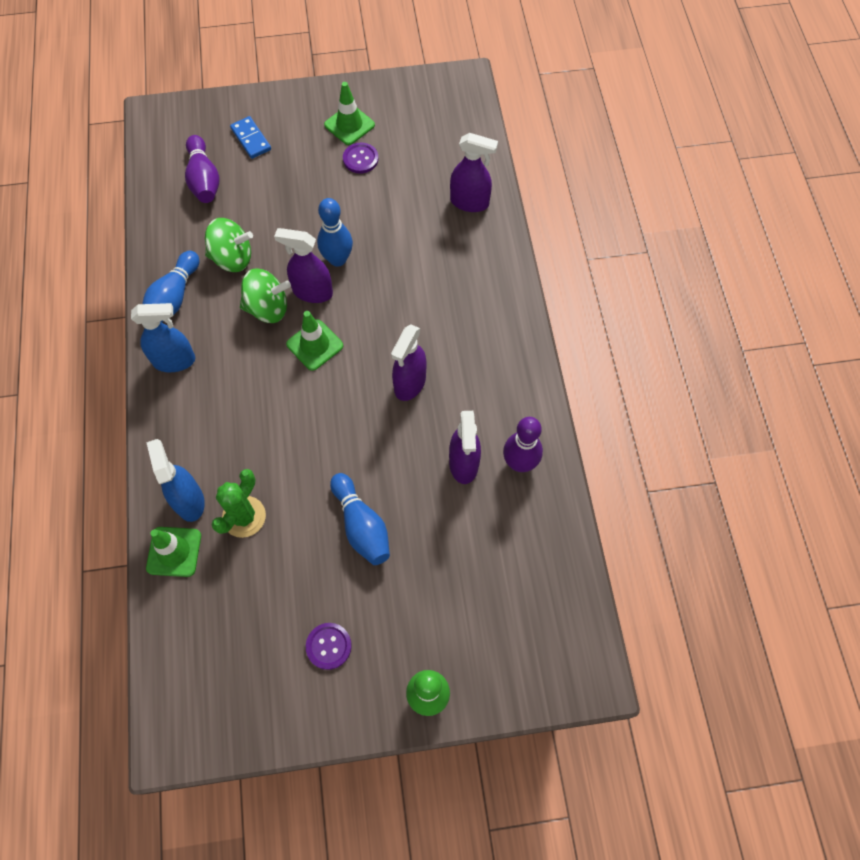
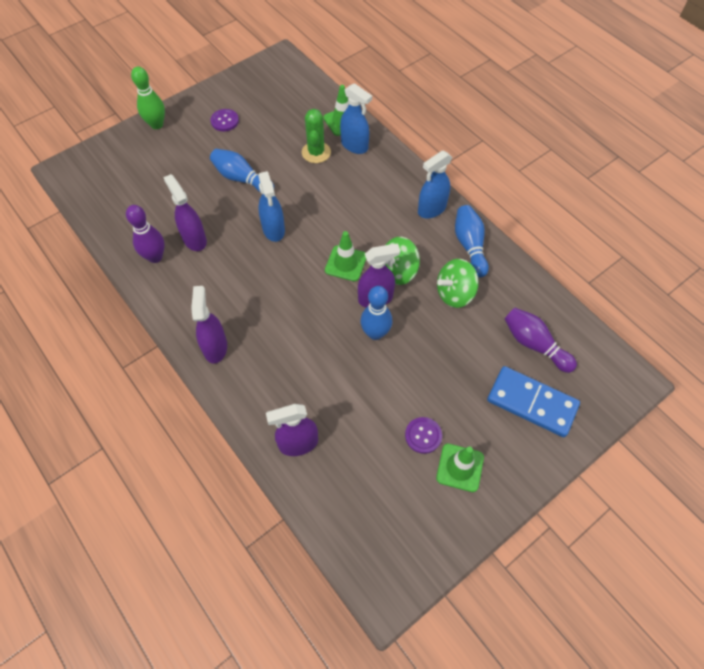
camera: 150 degrees right, 5 degrees down
(251, 139) = (532, 402): blue domino -> blue domino, size x1.75
(366, 428) = (273, 229): none -> blue spray bottle
(409, 383) = (260, 270): purple spray bottle -> purple spray bottle (215, 347)

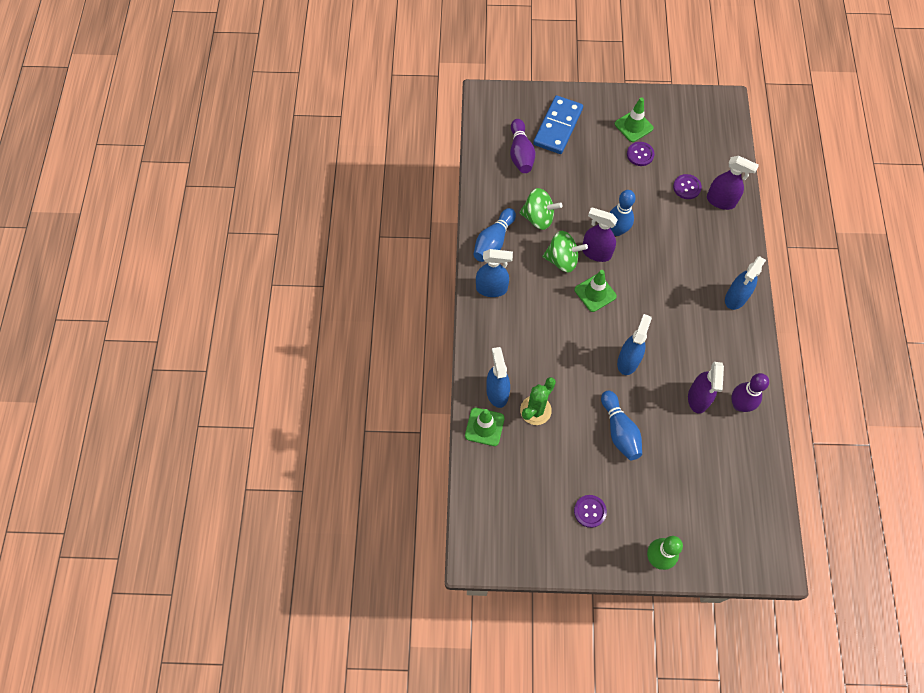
camera: 140 degrees left, 5 degrees up
(215, 347) = (736, 298): purple spray bottle -> blue spray bottle
(345, 433) = (687, 187): none -> purple button
(532, 402) = (557, 127): blue domino -> blue domino turned 45 degrees clockwise

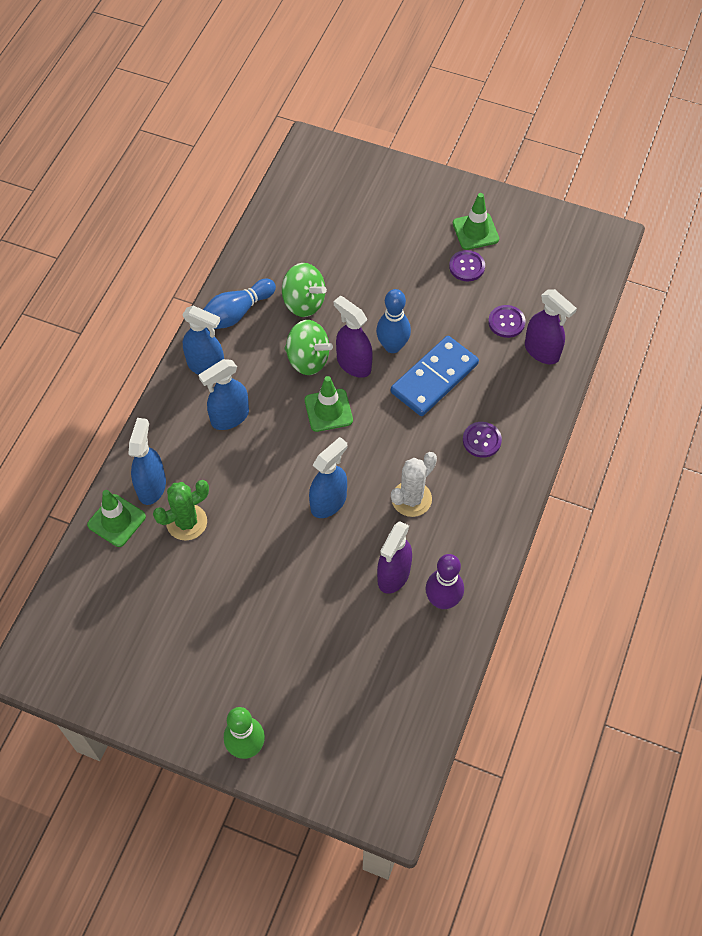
camera: 20 degrees right, 5 degrees down
(520, 153) = (320, 223): purple bowling pin -> none
(557, 127) = (381, 205): blue domino -> blue domino (434, 378)
(590, 511) = (192, 662): purple button -> purple button (482, 440)
(619, 431) = (276, 580): blue bowling pin -> none
(683, 339) = (411, 499): none -> white cactus
(736, 298) = (503, 471): blue spray bottle -> blue spray bottle (229, 417)

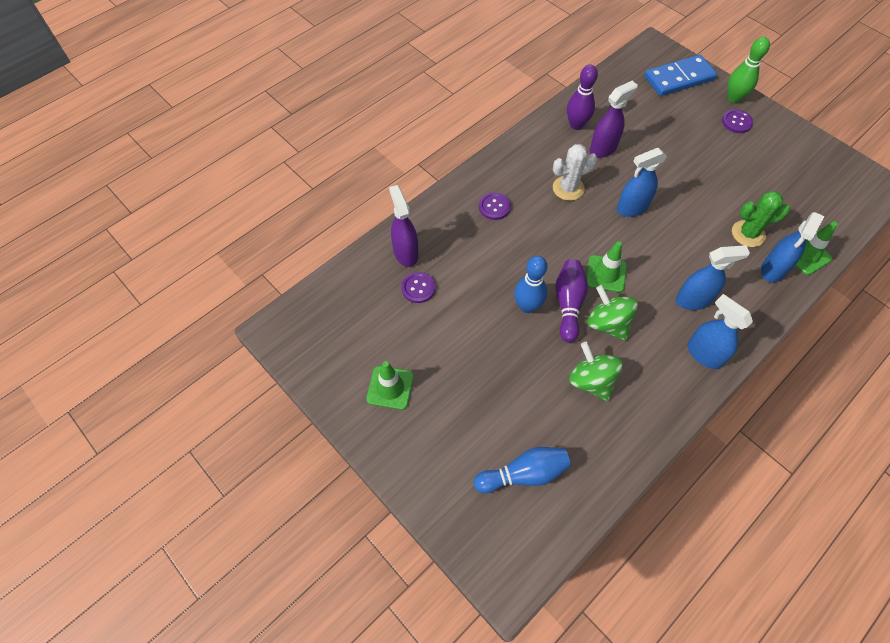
camera: 155 degrees left, 0 degrees up
(236, 313) = (661, 396): blue bowling pin -> blue bowling pin (524, 474)
(353, 364) = (568, 304): purple spray bottle -> purple bowling pin
(434, 378) = (506, 266): blue domino -> blue domino (679, 78)
(467, 267) = (420, 354): purple button -> purple button (736, 122)

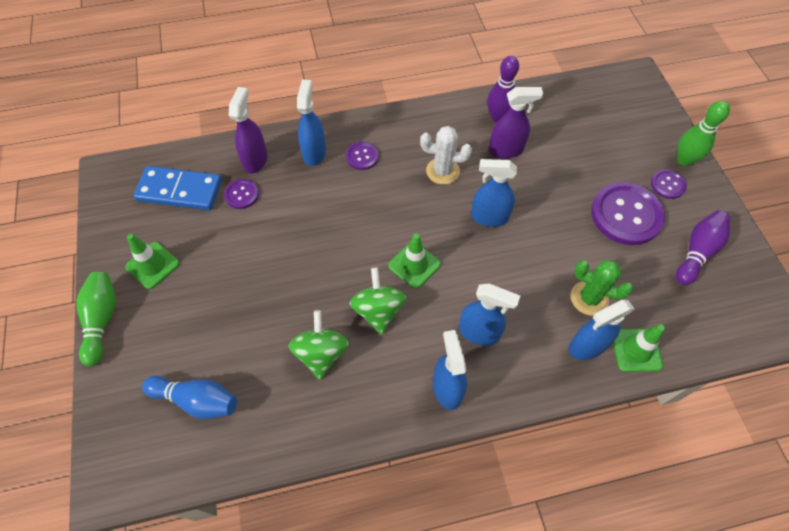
camera: 30 degrees right, 0 degrees up
(385, 457) = (102, 320): none -> green bowling pin
(451, 222) = (314, 153): none -> blue spray bottle
(527, 306) = (319, 257): blue bowling pin -> none
(568, 304) = (357, 274): purple bowling pin -> purple bowling pin (697, 252)
(679, 78) = (639, 117): blue domino -> blue domino (180, 191)
(726, 158) = (626, 215): none -> purple button

